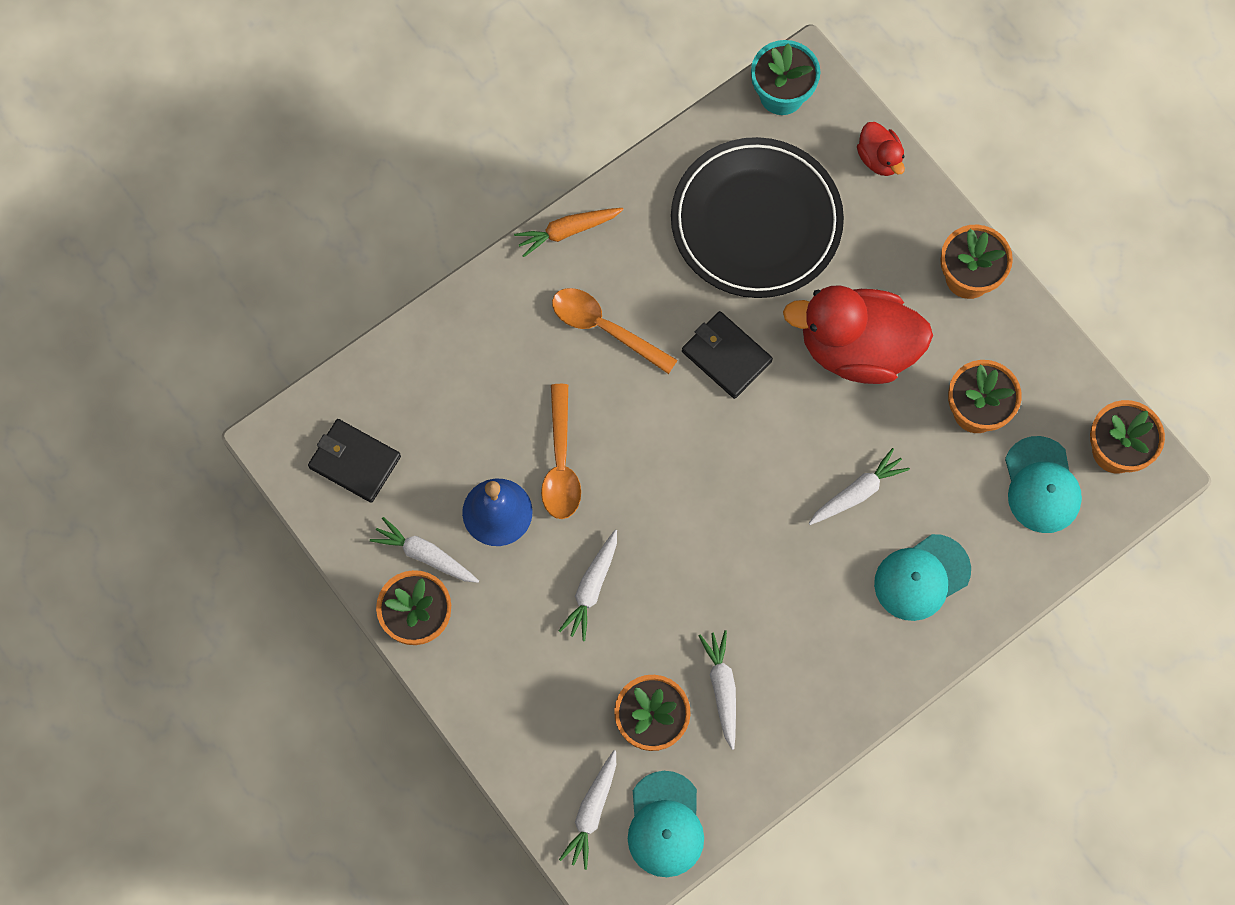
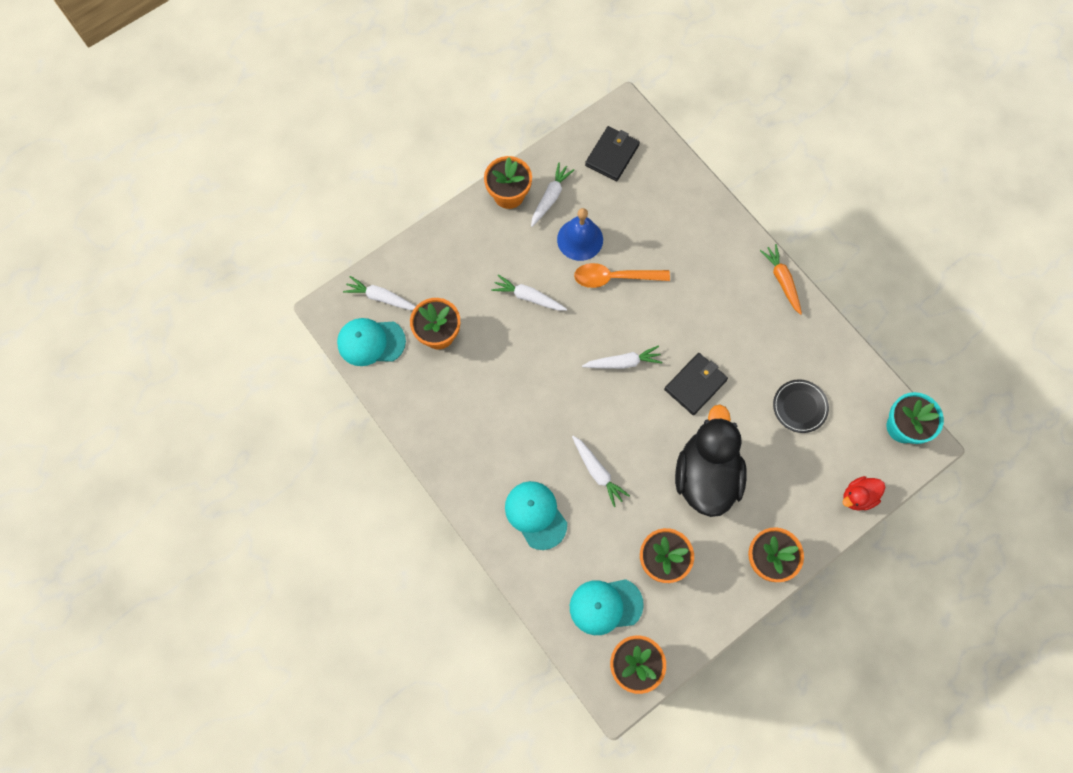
camera: 90 degrees right, 0 degrees up
(605, 328) = (711, 305): orange spoon -> none
(722, 689) = (459, 378): white carrot -> white carrot (623, 362)
(756, 221) = (800, 407): black plate -> black plate, size x0.45
(857, 348) = (706, 475): red duck -> black duck

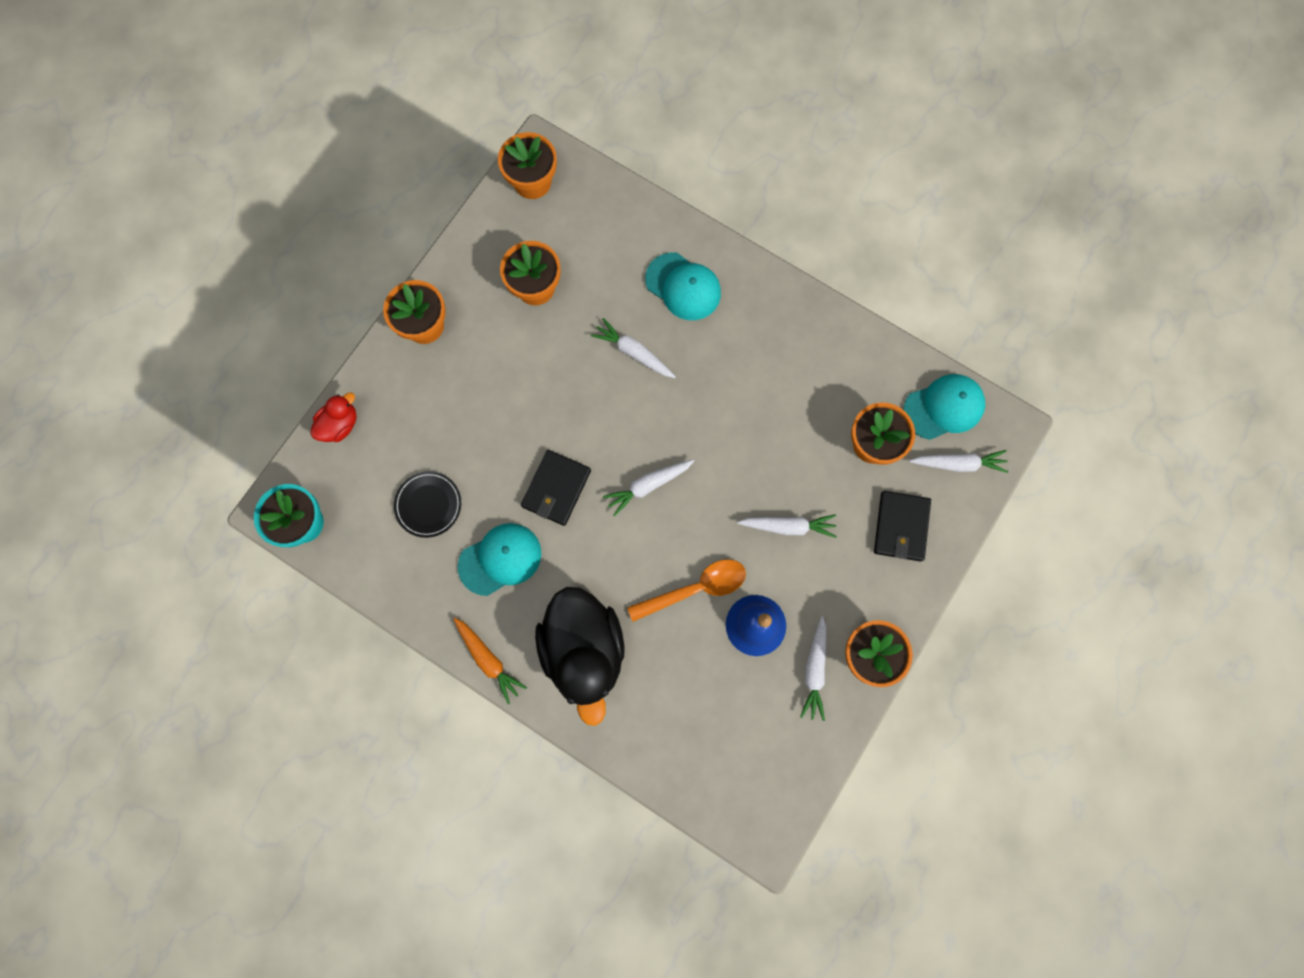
camera: 160 degrees right, 5 degrees up
(605, 606) = (579, 225): turquoise cap -> turquoise cap (500, 559)
(612, 155) = (759, 763): black wallet -> black wallet (901, 527)
(706, 475) = (514, 390): black duck -> black duck (584, 650)

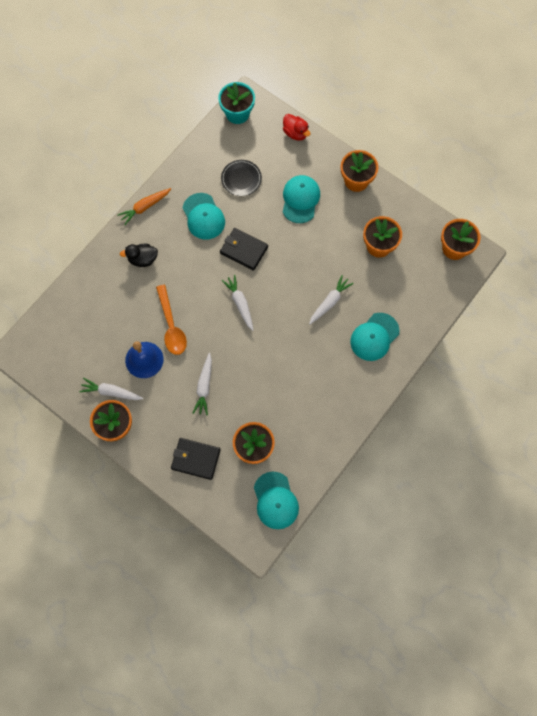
camera: 95 degrees right, 5 degrees down
(462, 408) = (300, 199): none -> turquoise cap
(584, 650) = (143, 259): black duck -> black duck, size x0.46
(958, 464) = (235, 504): white carrot -> none

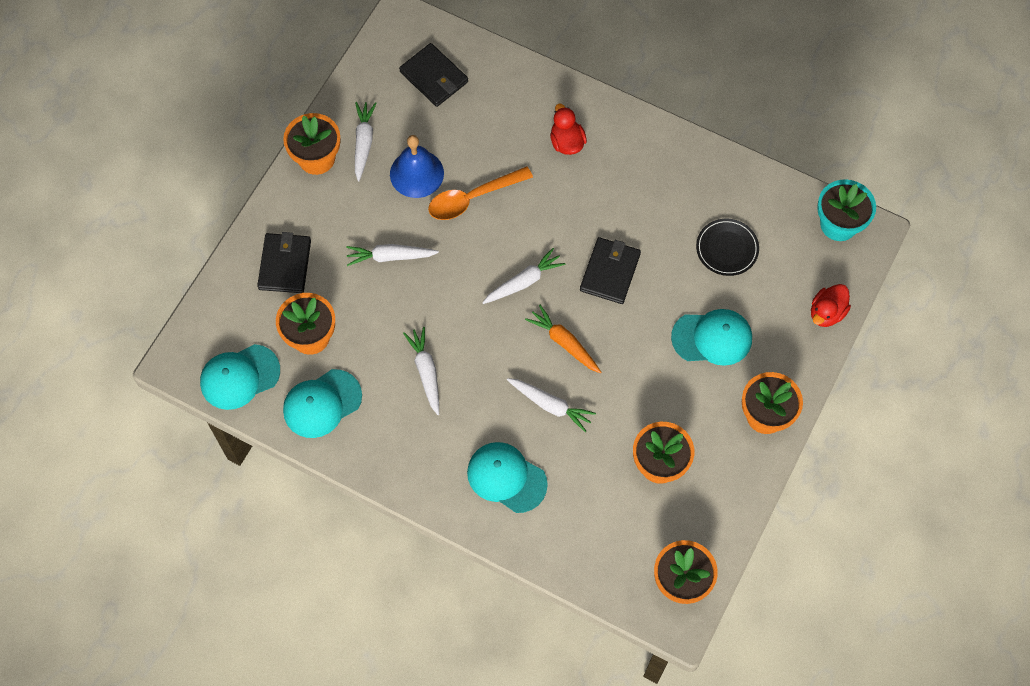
camera: 80 degrees right, 5 degrees down
(70, 337) = (434, 77): none -> black wallet
(143, 259) = (566, 142): black duck -> red duck
(145, 207) = (649, 129): orange carrot -> orange carrot (564, 343)
(203, 216) = (652, 208): turquoise cap -> turquoise cap (322, 403)
(293, 375) = (426, 372): none -> white carrot

